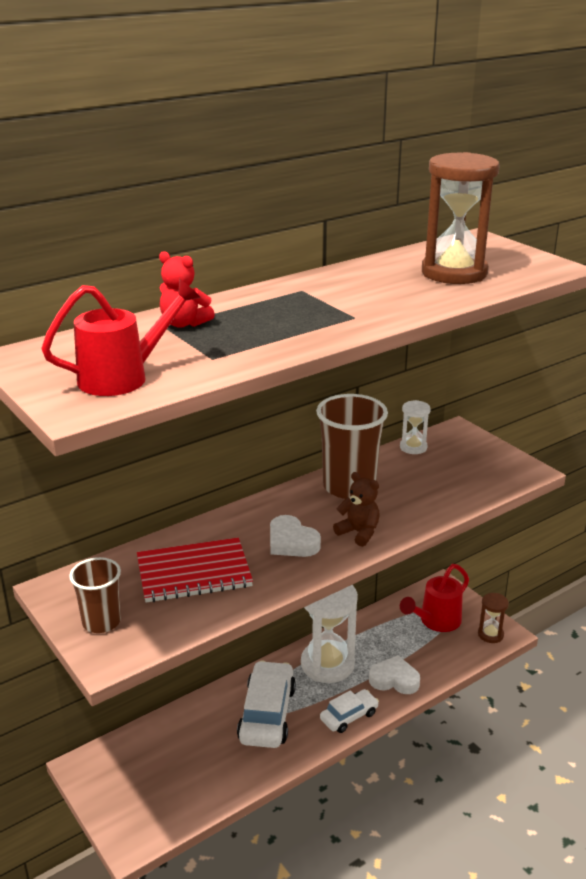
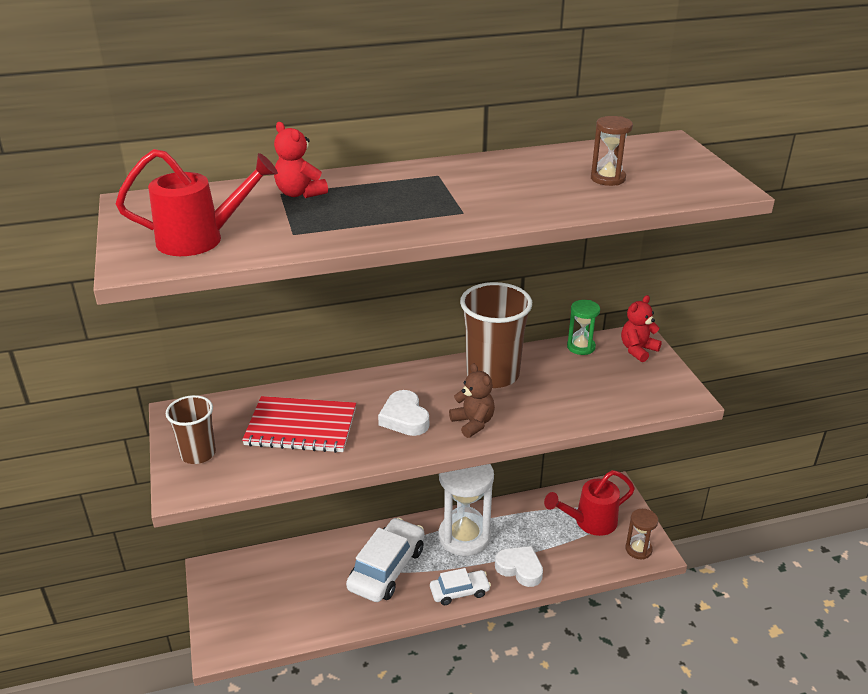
camera: 20 degrees right, 5 degrees up
(413, 447) = (581, 347): white hourglass -> green hourglass
(454, 273) = (607, 178): brown hourglass -> brown hourglass, size x0.50
(464, 440) = (637, 350): none -> red teddy bear

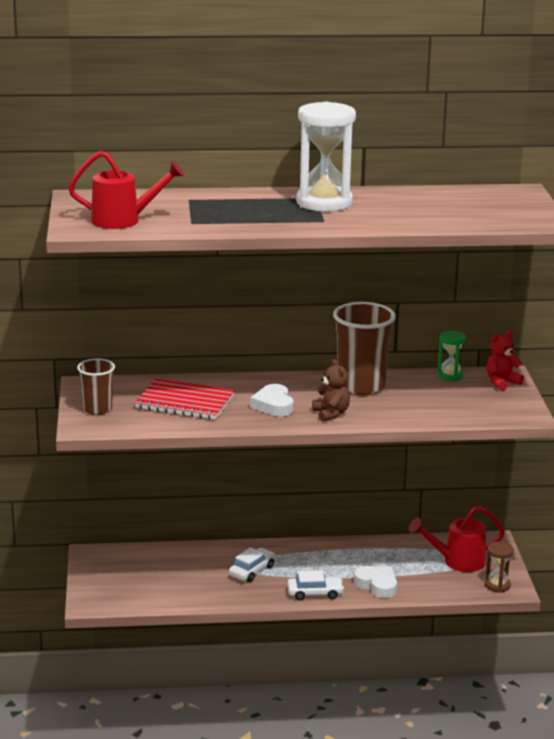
camera: 10 degrees right, 10 degrees down
(300, 193) = (203, 200): red teddy bear -> none
(387, 568) = (252, 571): white car -> white car, size x0.58
(464, 536) = (332, 558): white hourglass -> white hourglass (324, 203)
(607, 178) = (451, 210): brown hourglass -> none

